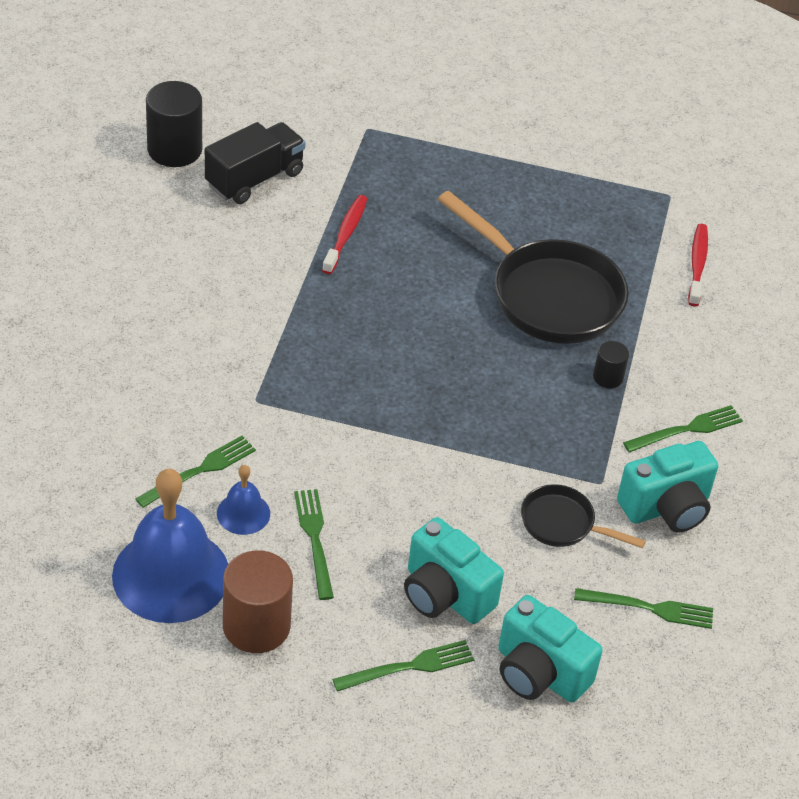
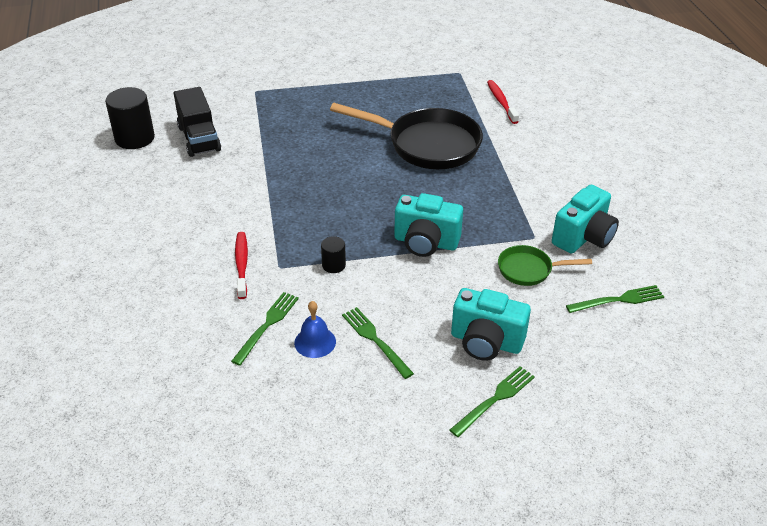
camera: 20 degrees left, 5 degrees down
(171, 575) = (287, 404): blue bell -> none
(254, 179) = (199, 138): black truck -> black truck turned 135 degrees clockwise
(256, 626) = (371, 415): brown cylinder -> none
(345, 234) = (278, 151): red toothbrush -> red toothbrush (242, 264)
(539, 673) = (581, 368): turquoise camera -> turquoise camera (426, 242)
(563, 524) = (529, 270): black pan -> green pan
(608, 377) = (494, 177): black cylinder -> black cylinder (333, 265)
(688, 429) = (562, 189): green fork -> none

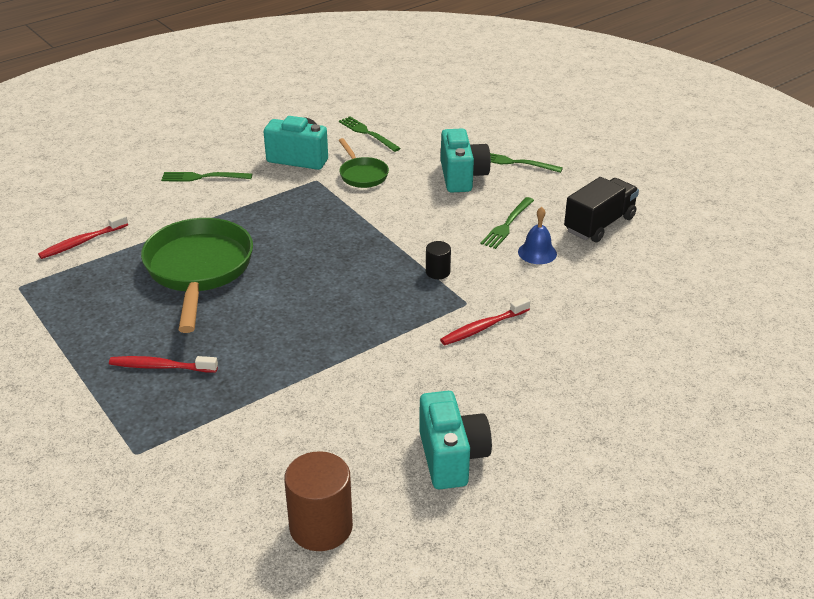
camera: 115 degrees left, 5 degrees down
(134, 138) = (321, 527): black cylinder -> brown cylinder
(199, 138) = (285, 458): black truck -> black truck (599, 224)
(267, 325) = (542, 283): green fork -> green fork (202, 177)
(326, 111) = (161, 367): none -> red toothbrush
(426, 242) = (366, 231): turquoise camera -> turquoise camera (452, 457)
(427, 144) = (198, 270): black pan -> green pan

